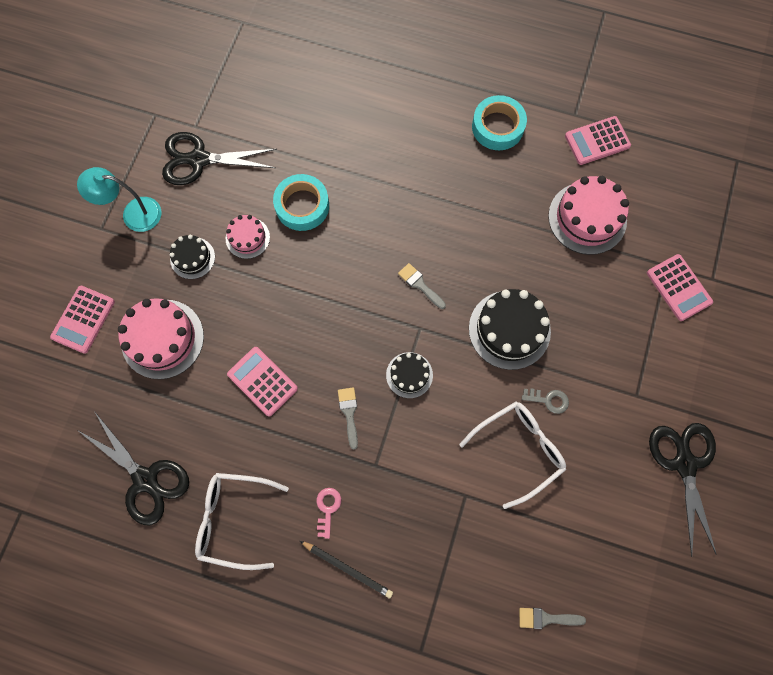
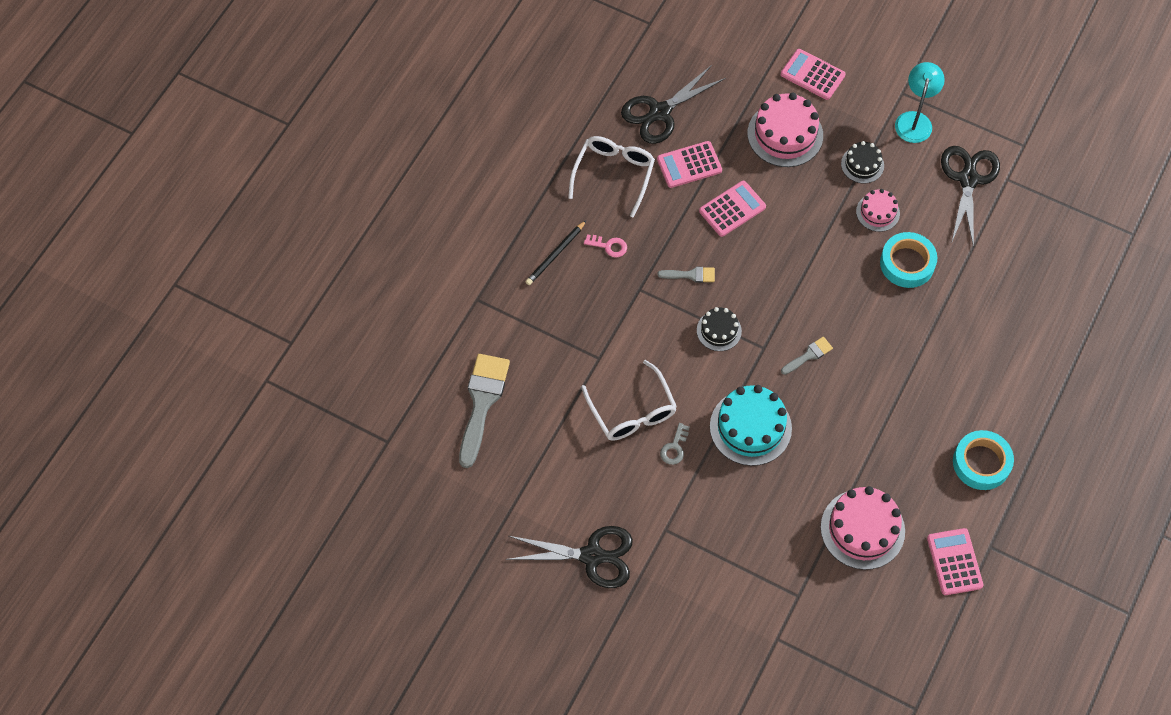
camera: 100 degrees right, 10 degrees down
(509, 329) = (750, 427): black cake -> turquoise cake
(546, 618) = (482, 402): grey brush -> grey brush, size x2.05
(679, 287) = (772, 601): pink calculator -> pink calculator (689, 165)

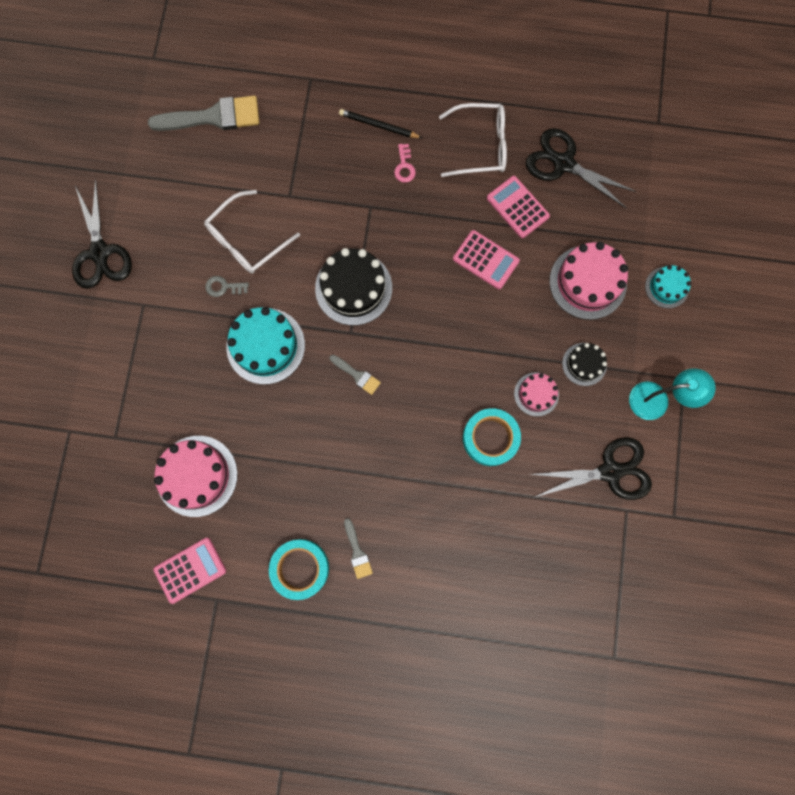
camera: 70 degrees right, 15 degrees up
(691, 275) = (402, 246): grey brush -> grey brush (357, 552)
(719, 330) = (353, 288): black cake -> black cake, size x1.78
(812, 75) = (666, 287): pink calculator -> turquoise cake

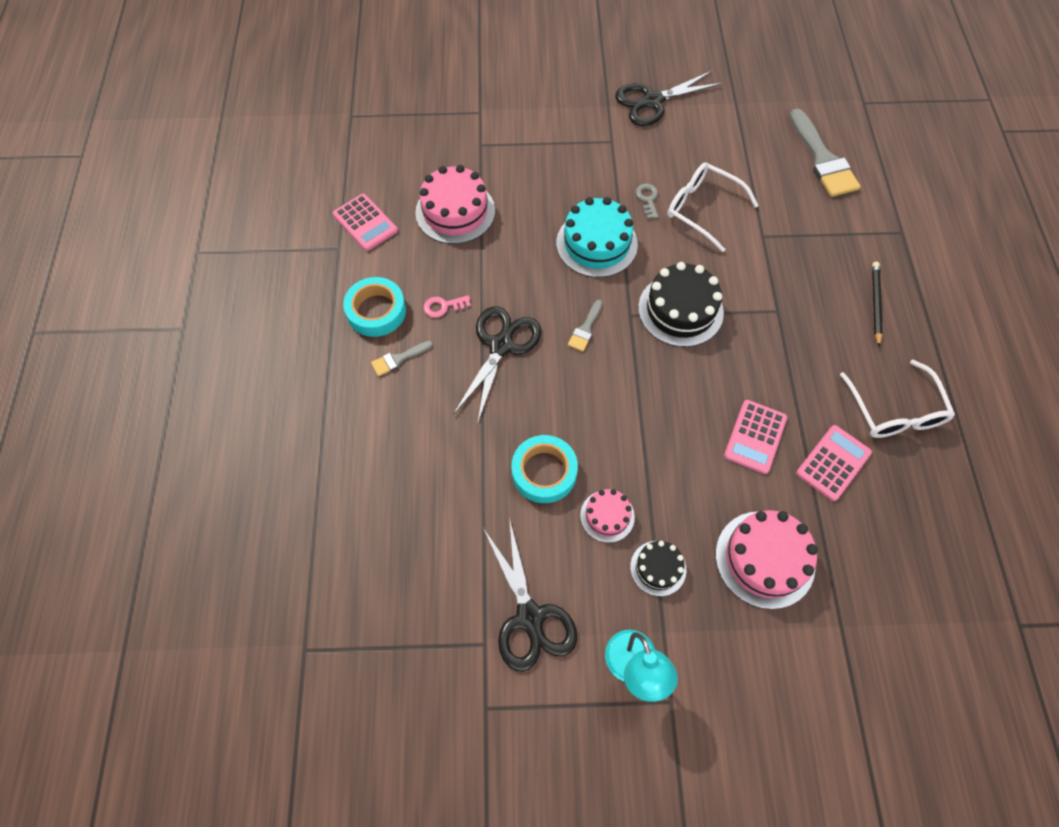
camera: 80 degrees right, 15 degrees down
(404, 167) = (837, 336): pink key -> pink key (443, 306)
(563, 163) = (911, 509): black scissors -> black scissors (501, 345)
(666, 287) = (790, 664): turquoise cake -> none

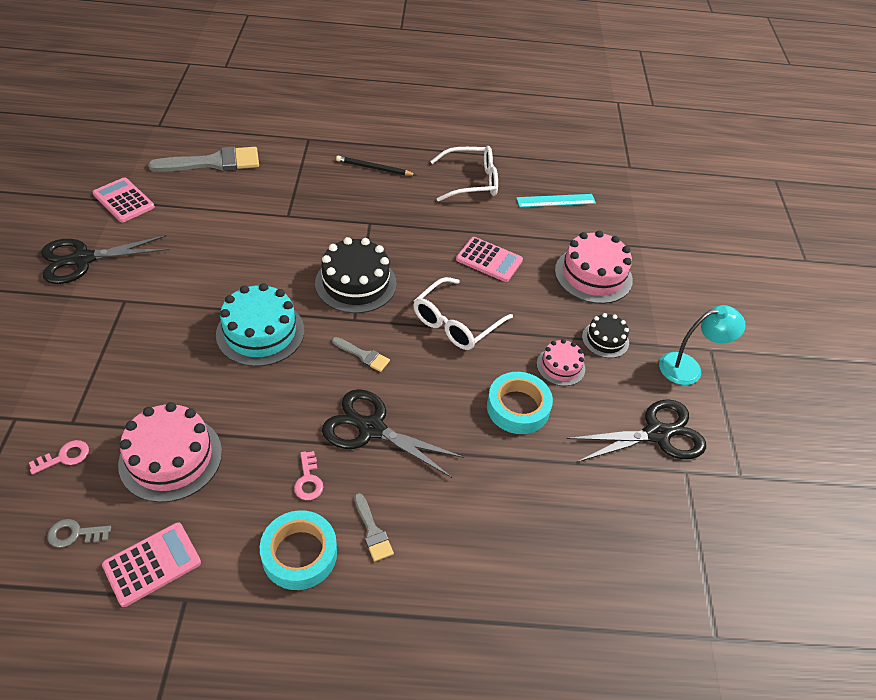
camera: 90 degrees left, 15 degrees down
(449, 150) = (64, 457): none -> pink key
(647, 199) = (216, 285): grey key -> grey key (74, 534)
(652, 101) = (82, 259): black scissors -> black scissors turned 90 degrees clockwise
(702, 209) = (243, 248): white glasses -> white glasses (455, 323)
(833, 463) = (513, 222): pink calculator -> pink calculator (123, 201)
(896, 515) = (556, 201): none -> turquoise ruler

